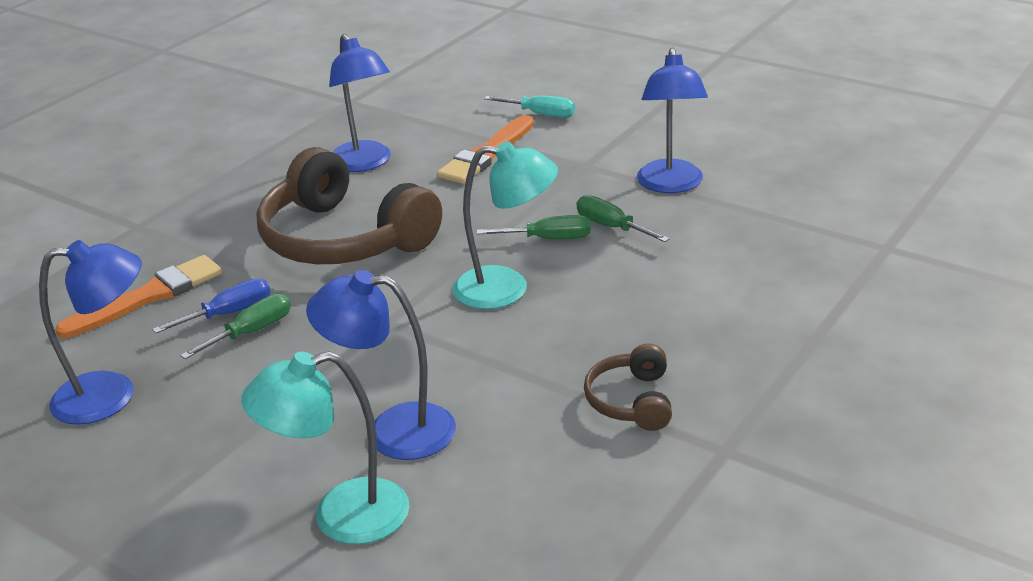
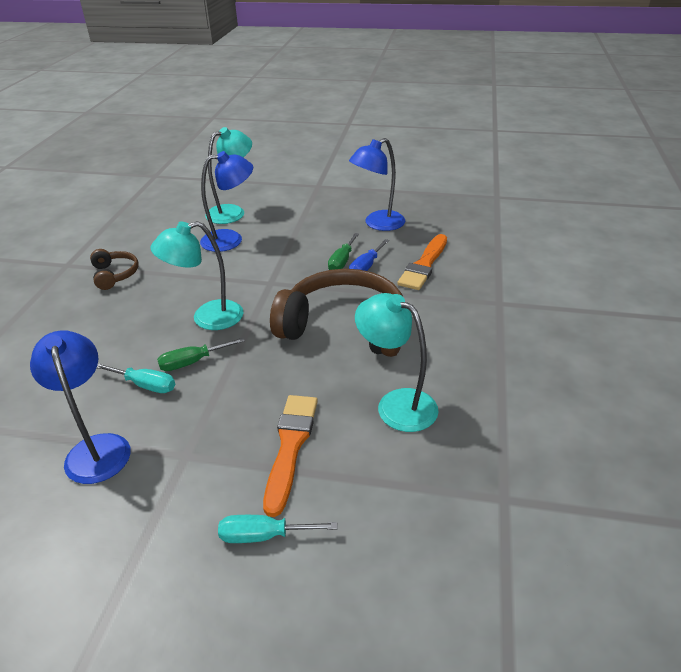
camera: 155 degrees right, 5 degrees up
(364, 163) = (396, 404): blue lamp -> turquoise lamp
(611, 227) = (145, 385): green screwdriver -> turquoise screwdriver

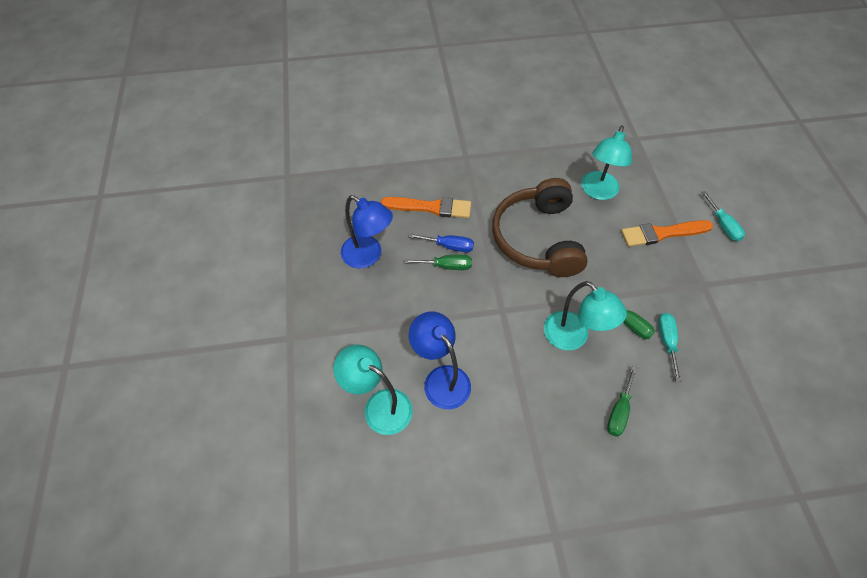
camera: 110 degrees left, 20 degrees up
(96, 448) = (733, 339): blue lamp -> none
(114, 324) = (619, 411): none -> green screwdriver
(115, 275) = (550, 463): brown headphones -> none

